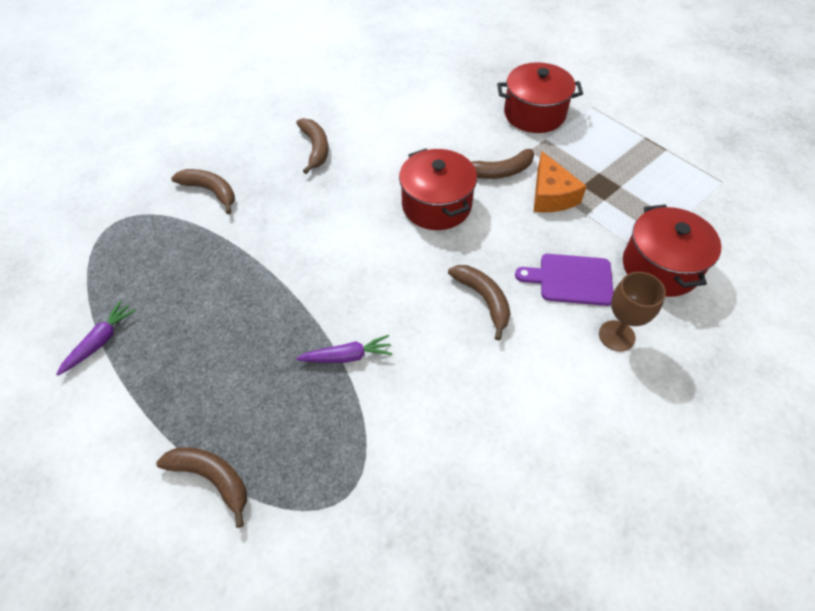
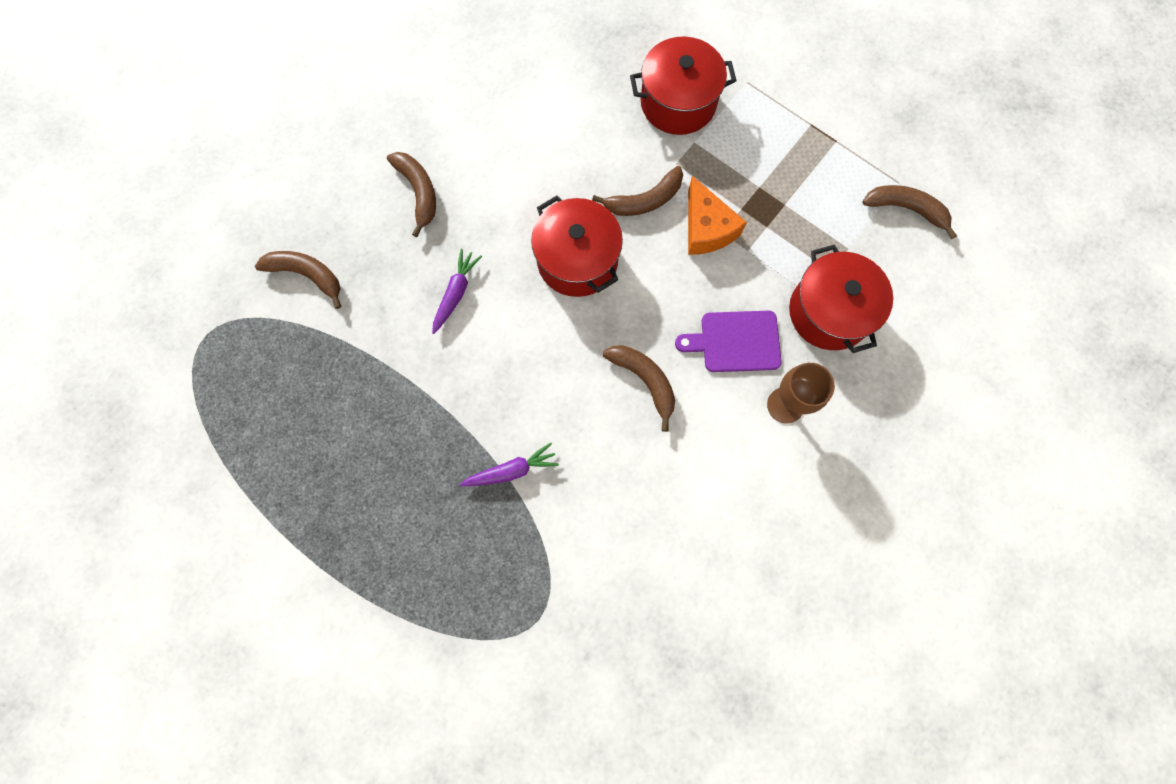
camera: 10 degrees left, 20 degrees up
(100, 341) = (244, 492): purple carrot -> purple carrot (456, 293)
(212, 478) = (406, 622): brown banana -> brown banana (906, 209)

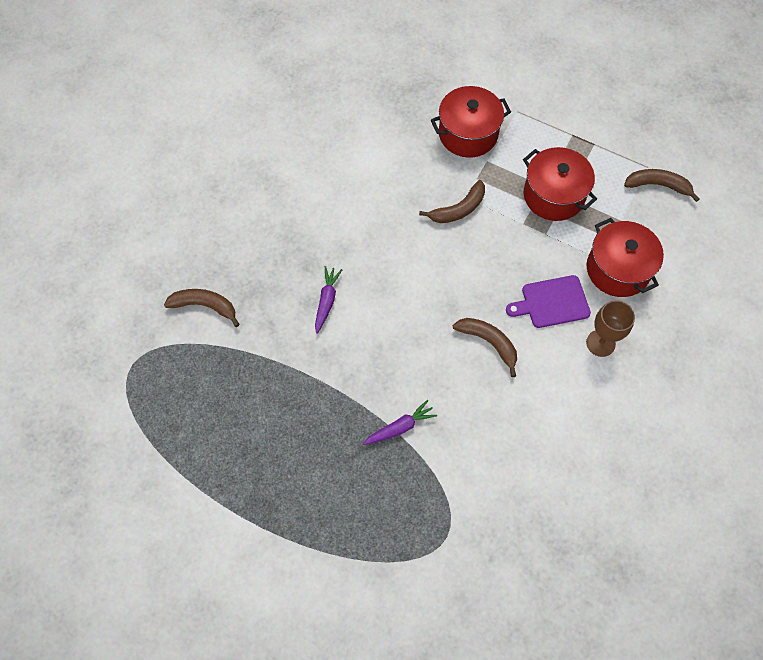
camera: 10 degrees left, 10 degrees down
(418, 192) = (280, 230): brown banana -> none
(577, 260) = (416, 261): red pot -> red pot (553, 195)
(706, 228) = (510, 222): orange cheese -> none

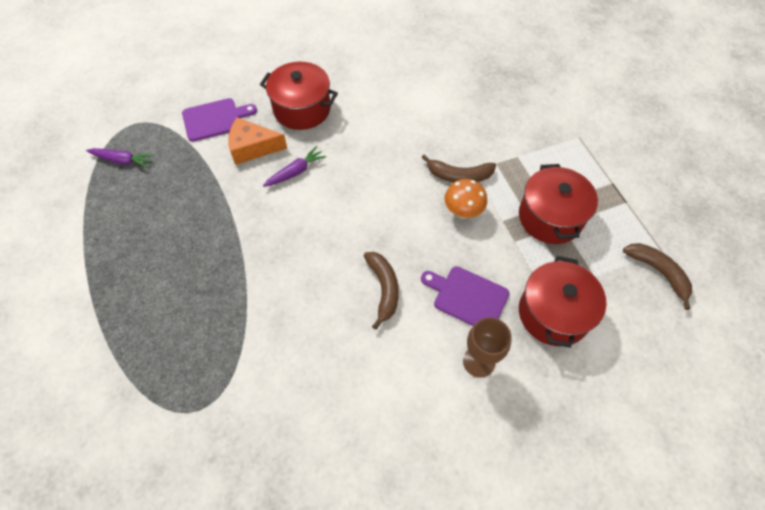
camera: 40 degrees right, 5 degrees down
(205, 306) = (215, 119): brown banana -> purple cutting board
(267, 307) = (252, 148): none -> orange cheese
(400, 427) = (252, 298): purple carrot -> purple carrot (123, 160)
(468, 134) = (520, 128): red pot -> red pot (302, 109)
(488, 237) = (463, 211): none -> orange mushroom

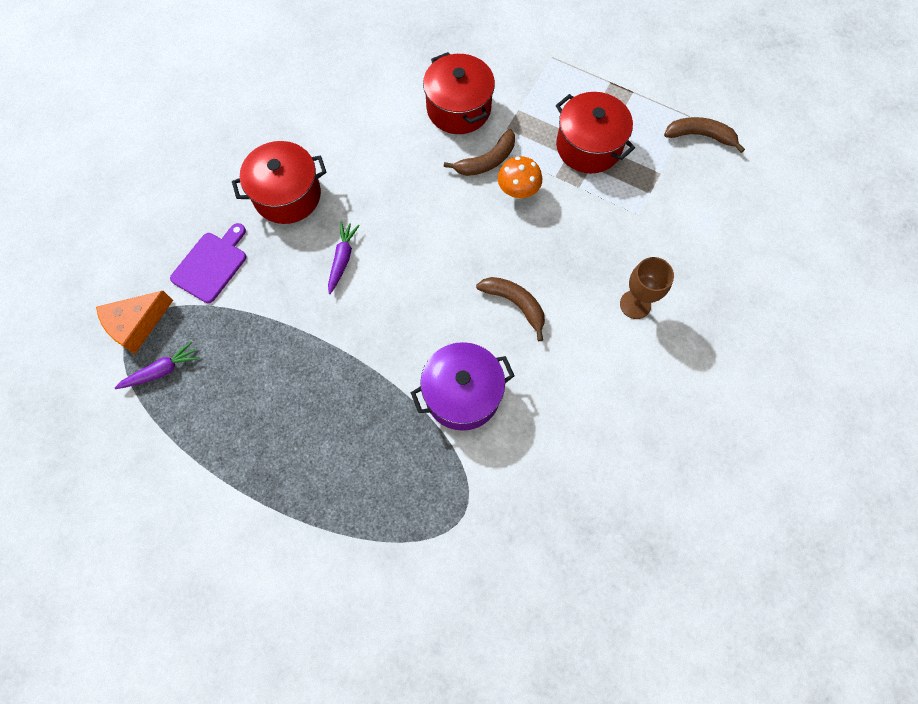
camera: 40 degrees left, 10 degrees up
(252, 148) = (278, 266): orange cheese -> orange cheese (137, 324)
(283, 322) = (462, 394): none -> purple pot
(467, 297) = (584, 260): purple cutting board -> none
(553, 313) = (655, 225): red pot -> red pot (458, 108)

